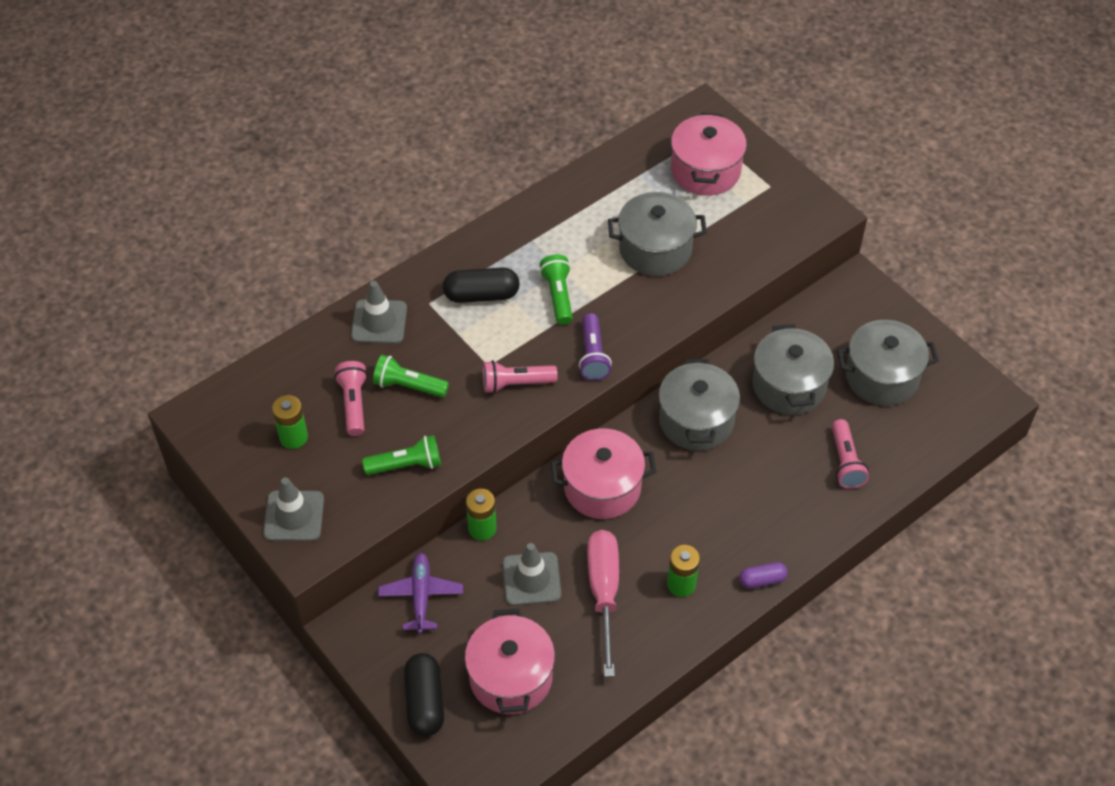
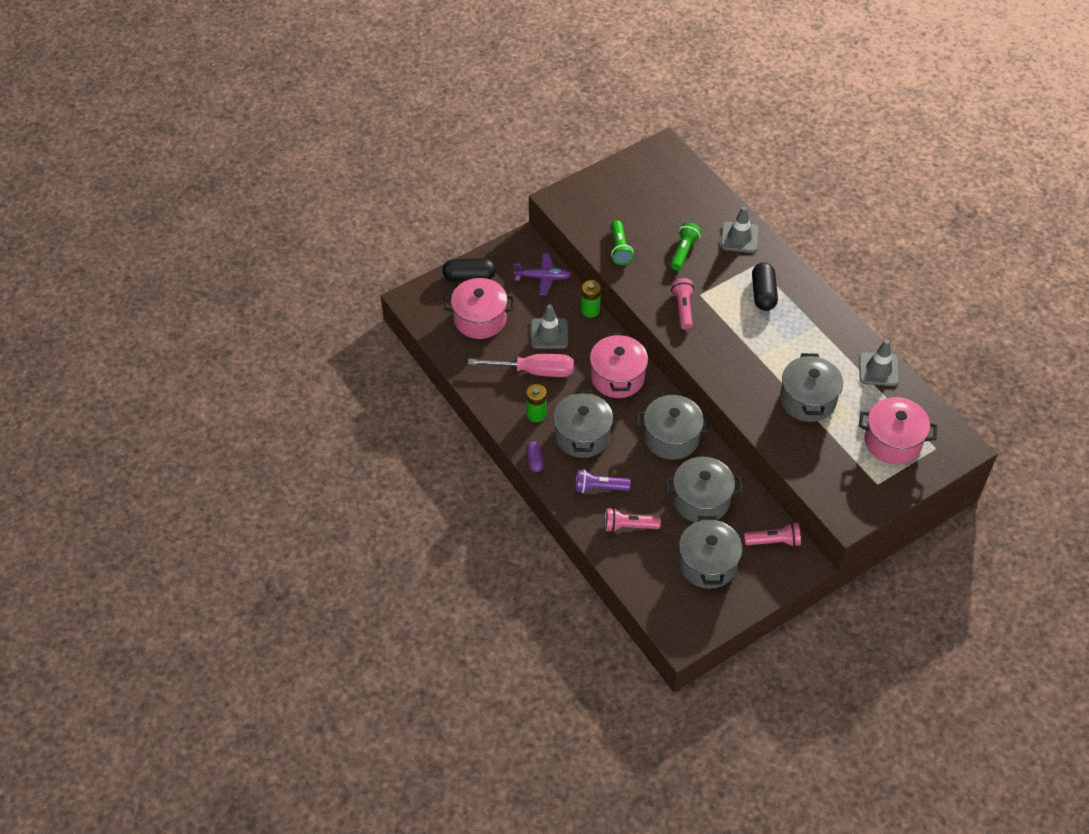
camera: 95 degrees right, 0 degrees up
(293, 437) = (645, 194): green battery -> none
(294, 516) = (585, 194): grey traffic cone -> grey traffic cone (878, 369)
(354, 404) = (670, 223): pink flashlight -> pink flashlight (774, 541)
(558, 296) = (762, 337): green flashlight -> none
(593, 355) = (706, 353): purple flashlight -> purple flashlight (599, 488)
(710, 524) = (582, 436): none -> grey pot

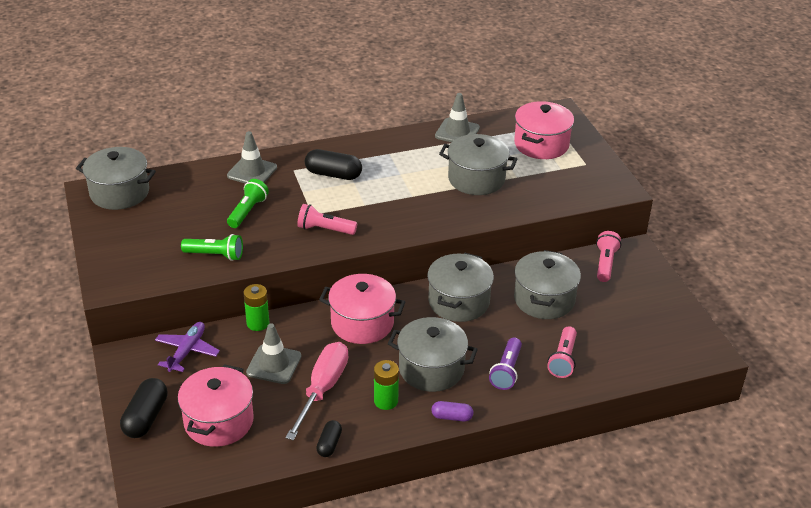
camera: 75 degrees left, 15 degrees down
(480, 390) = (329, 444): none -> black capsule
(684, 251) = (248, 211): green flashlight -> green flashlight turned 75 degrees clockwise
(707, 564) = (622, 313): grey pot -> grey pot (119, 193)

